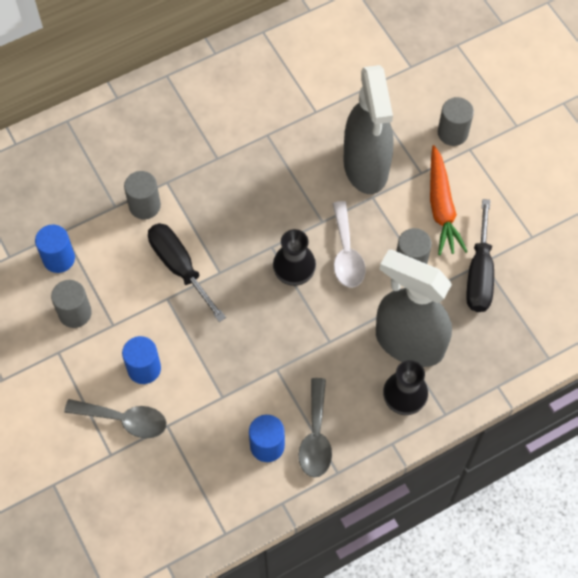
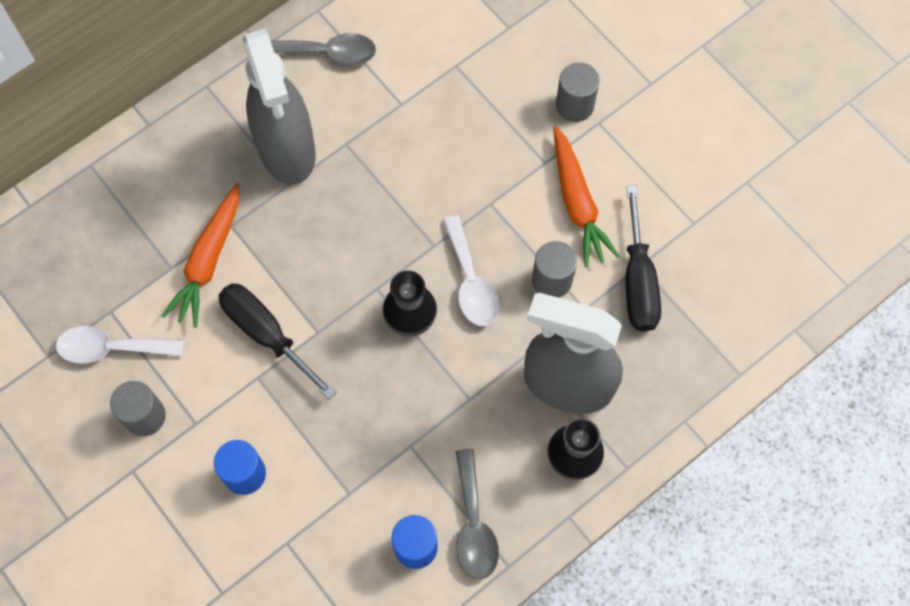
camera: 10 degrees left, 5 degrees up
(59, 258) = (111, 348): blue cylinder -> white spoon
(124, 420) = (231, 545): grey spoon -> grey spoon (327, 53)
(144, 206) = (208, 261): grey cylinder -> orange carrot
(366, 167) = (475, 166): grey spray bottle -> grey spray bottle (287, 149)

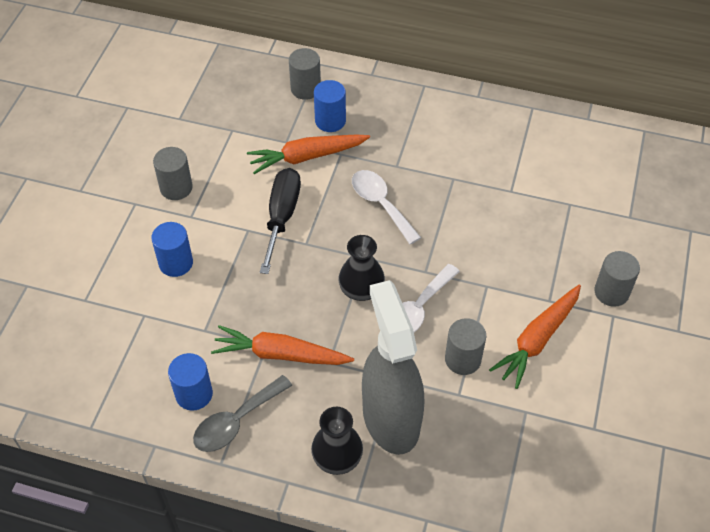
camera: 55 degrees right, 15 degrees down
(111, 348) = (208, 145): white spoon -> white spoon (381, 204)
(114, 202) = (305, 89): none -> grey cylinder
(179, 207) = (330, 121): none -> blue cylinder
(287, 149) = (419, 150): grey spray bottle -> none
(327, 53) = (508, 130): grey spoon -> none
(429, 439) = (280, 354): none -> orange carrot
(638, 281) = (512, 417): black screwdriver -> none

